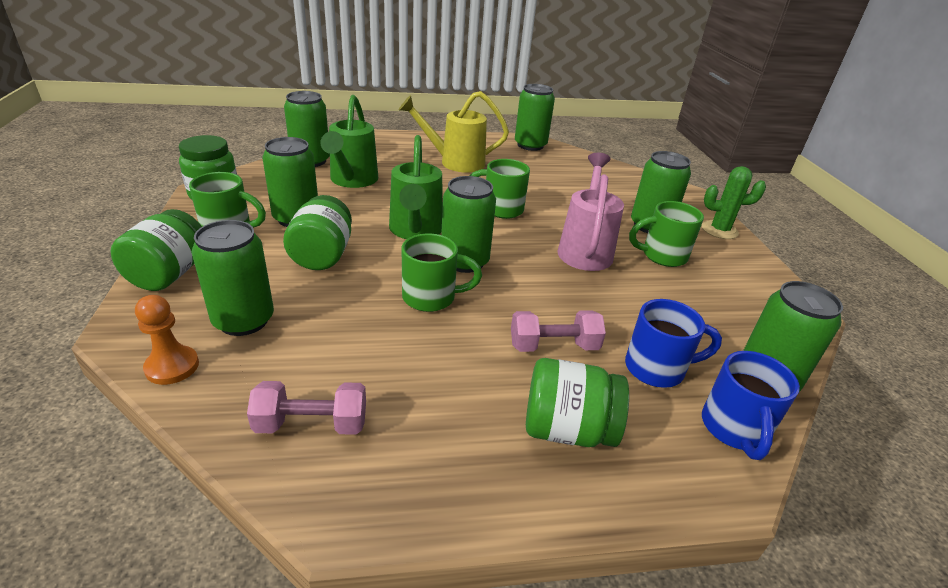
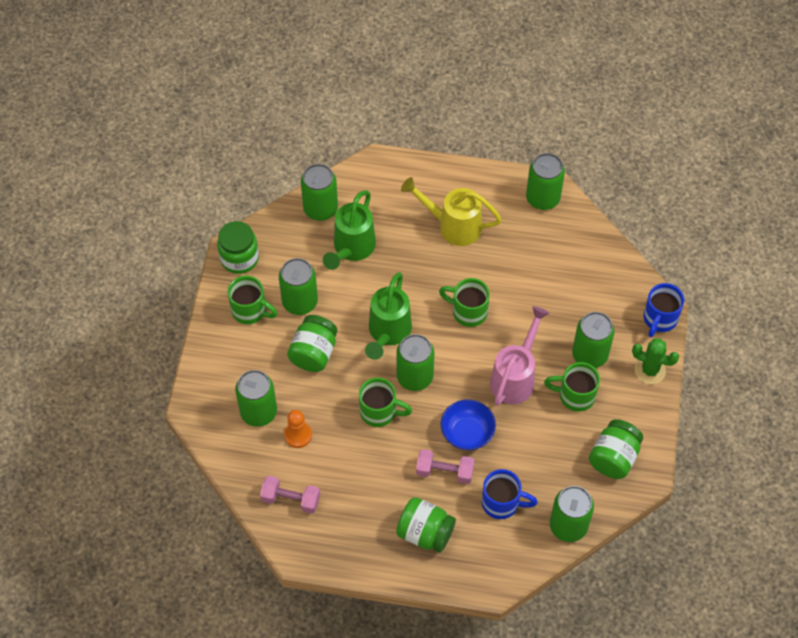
camera: 20 degrees right, 25 degrees up
(169, 274) = (212, 358): green jar -> green jar (613, 458)
(172, 367) = (220, 443): orange pawn -> orange pawn (298, 435)
(560, 302) = (467, 433): none -> blue bowl
(734, 429) = (521, 554): blue mug -> blue mug (659, 319)

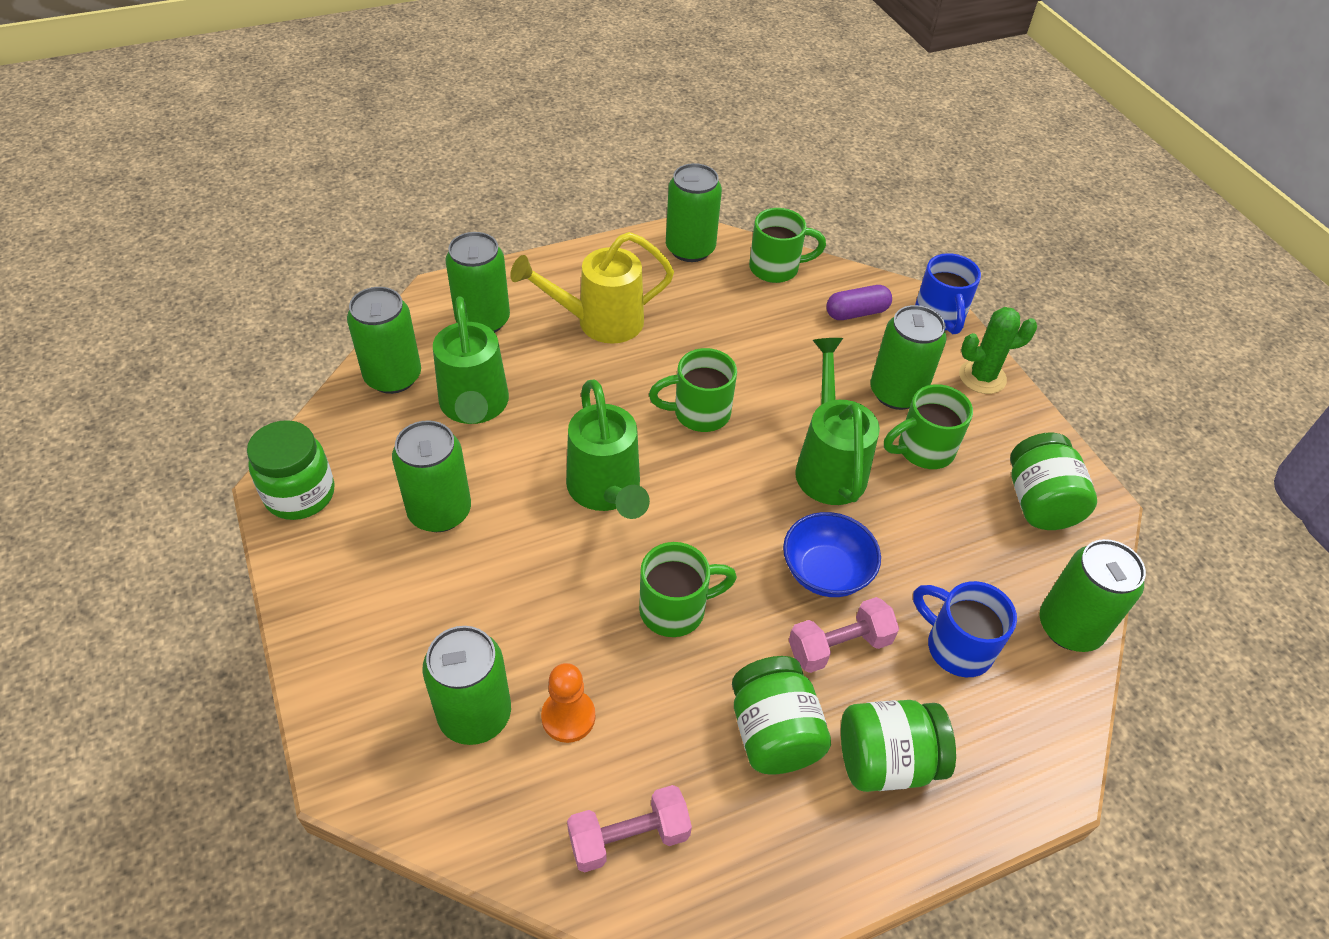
camera: 35 degrees left, 10 degrees down
(250, 311) = (364, 562): green mug -> green mug (776, 268)
(313, 353) = (510, 574): green jar -> green jar (773, 733)
(415, 377) = (690, 532): green can -> green can (483, 320)
(502, 503) = (956, 646): blue mug -> blue mug turned 120 degrees counterclockwise
(515, 377) = (828, 465): pink watering can -> green watering can
(610, 291) = (856, 313): none -> purple capsule

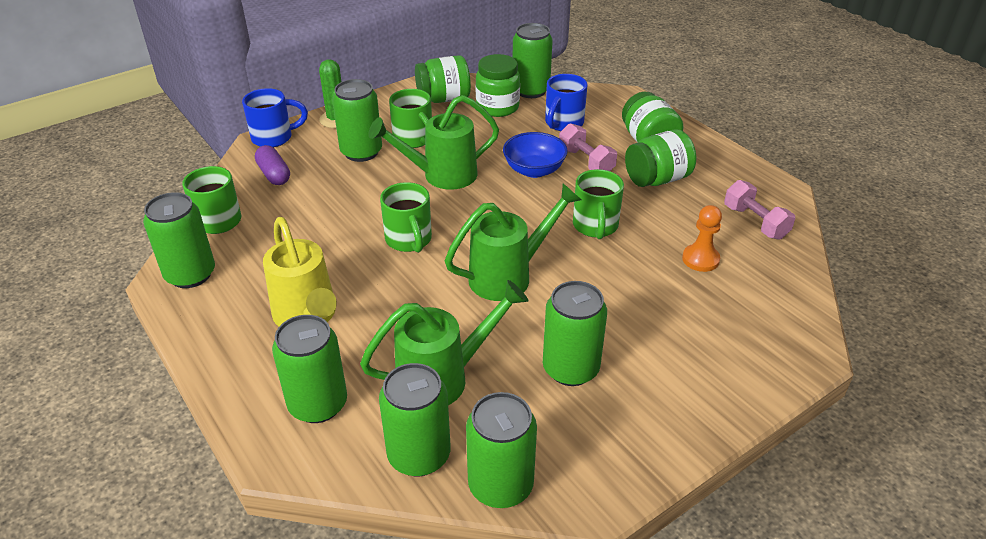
camera: 100 degrees left, 10 degrees down
(300, 494) = (596, 478): green jar -> green jar (497, 107)
(475, 715) = (727, 302): green can -> green can (500, 485)
(675, 609) = (595, 226): green mug -> green mug turned 150 degrees counterclockwise

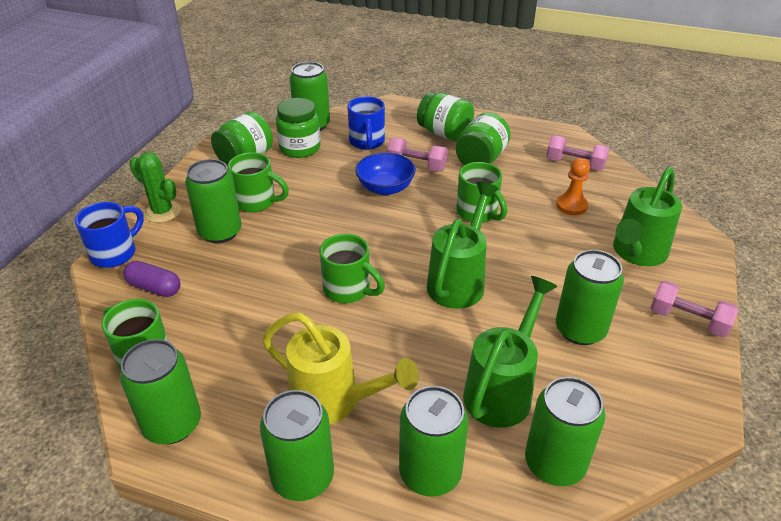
camera: 35 degrees left, 0 degrees up
(442, 175) = (315, 223): green watering can -> green watering can (636, 253)
(500, 485) = (634, 448): green can -> green can (303, 477)
(692, 416) = (688, 320): none -> pink dumbbell

